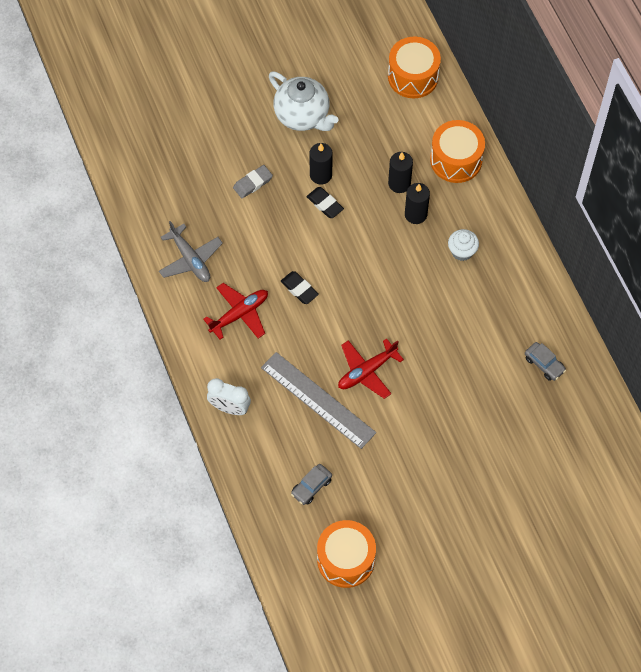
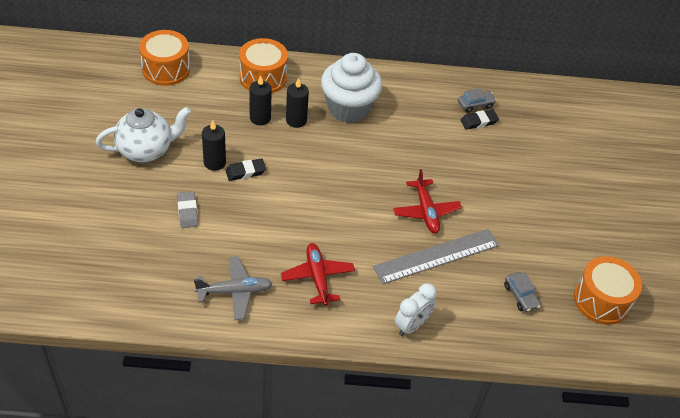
camera: 70 degrees left, 15 degrees down
(299, 289) = (318, 224): black eraser -> black eraser (479, 122)
(462, 251) = (348, 108): white cupcake -> white cupcake, size x2.14

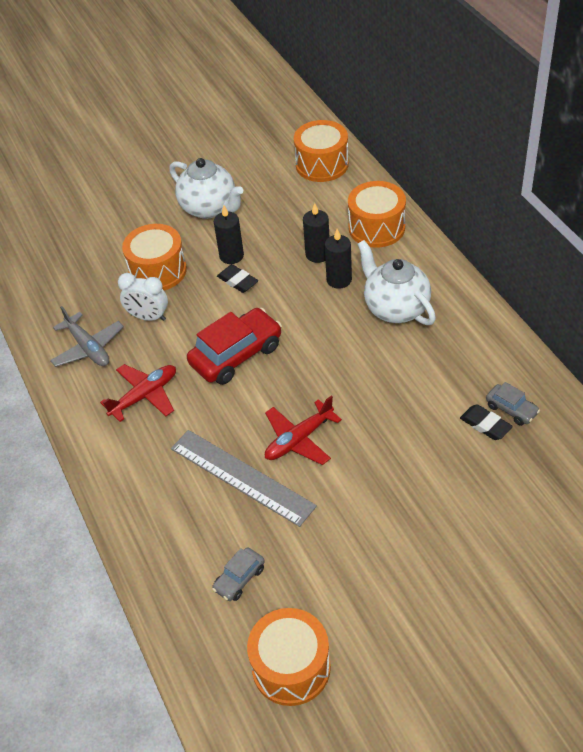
camera: 70 degrees right, 0 degrees up
(188, 212) = (158, 271): grey eraser -> orange drum
(321, 207) = (236, 355): none -> red car
(348, 108) = (395, 308): white cupcake -> white teapot
(411, 325) = (133, 497): white clock -> white clock (148, 317)

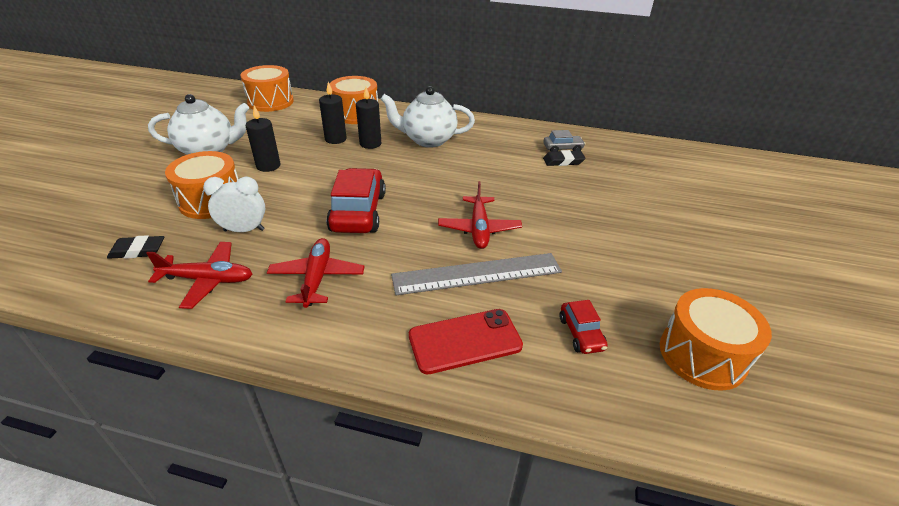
camera: 55 degrees left, 10 degrees down
(88, 348) = (208, 280): grey plane -> red plane
(148, 317) = (244, 230): white clock -> white clock turned 150 degrees counterclockwise
(166, 517) = (465, 341): none -> red phone
(237, 281) = (295, 176): black eraser -> black eraser (138, 251)
(239, 579) = (581, 333): grey car -> red car

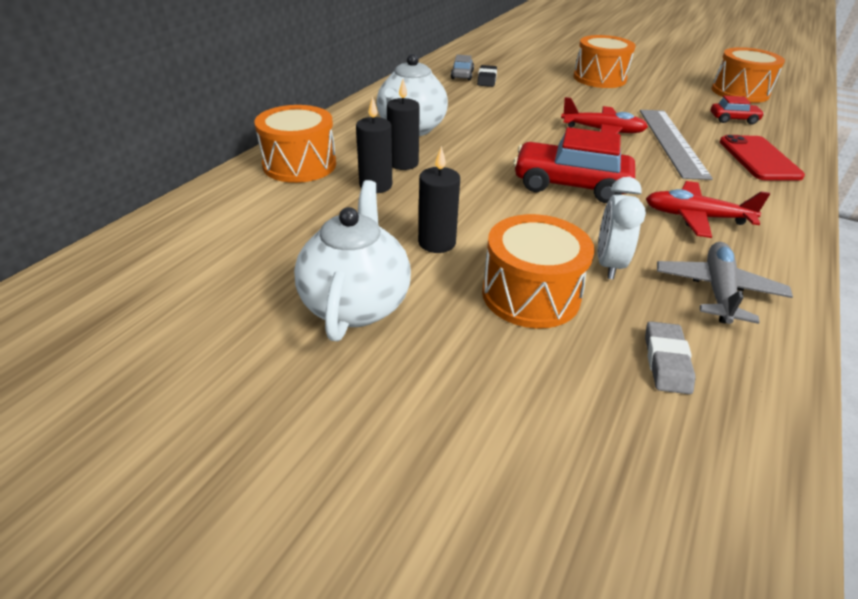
camera: 75 degrees left, 0 degrees up
(138, 251) = (666, 361): black eraser -> grey eraser
(208, 280) = (717, 290): red plane -> grey plane
(270, 102) = (184, 236): orange drum -> orange drum (599, 78)

